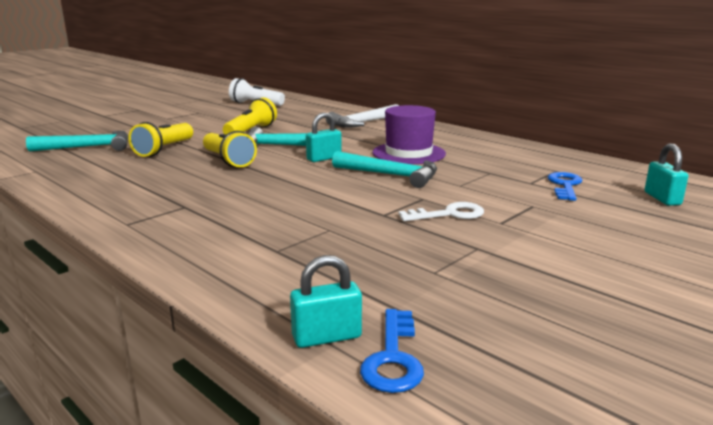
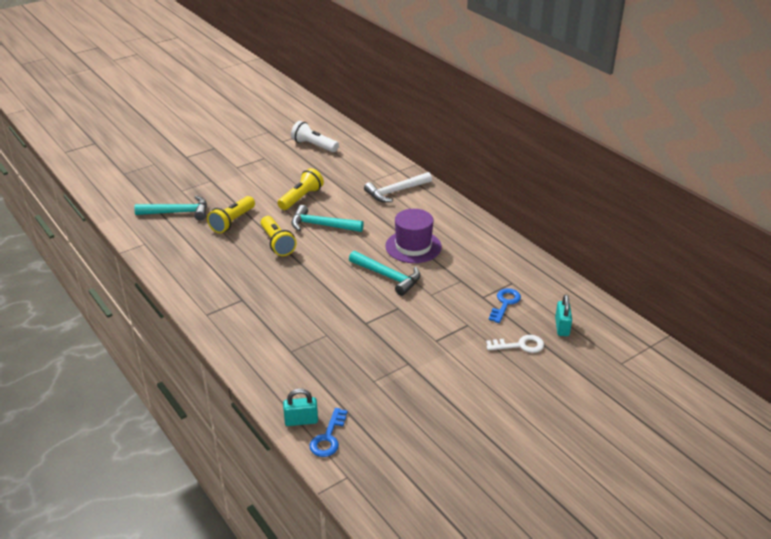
camera: 10 degrees right, 15 degrees up
(324, 158) = (347, 247): turquoise padlock -> none
(449, 214) = (407, 328): white key -> white key (520, 345)

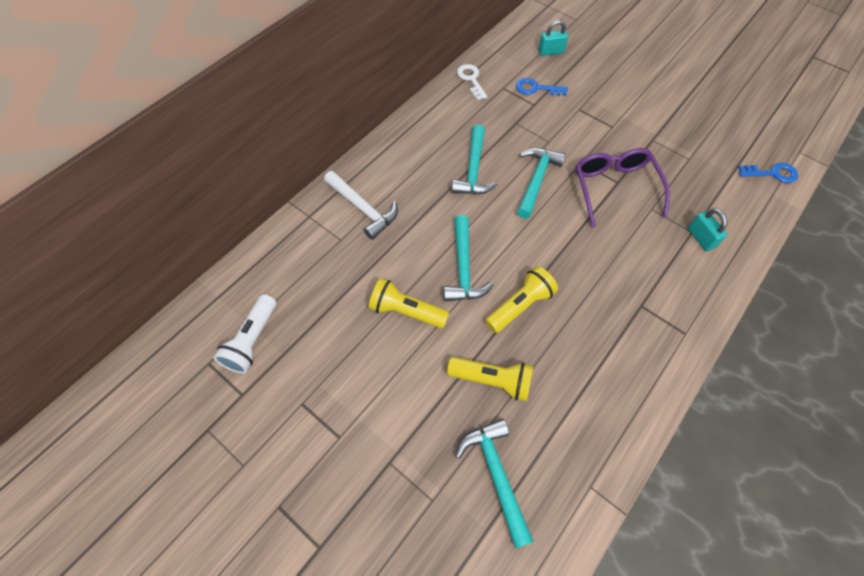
camera: 105 degrees left, 25 degrees up
(301, 421) = (768, 197): turquoise padlock -> turquoise padlock (700, 238)
(359, 319) = (614, 188): none -> purple glasses
(413, 246) = (473, 170): purple hat -> turquoise hammer
(520, 345) = (588, 73): white key -> white key (471, 80)

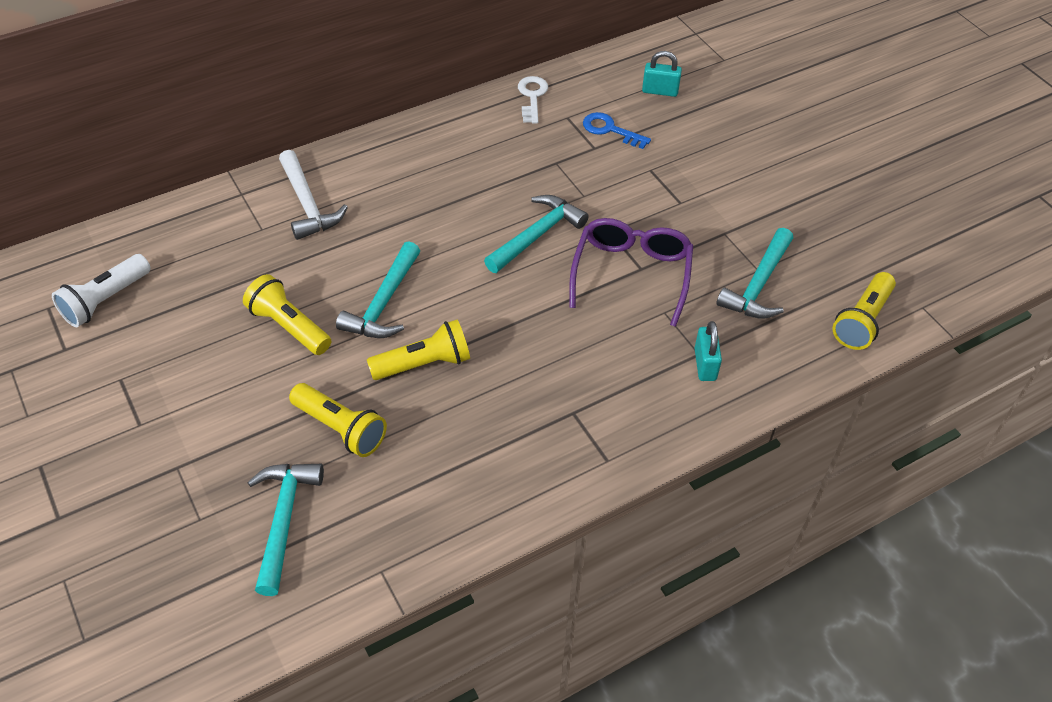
camera: 20 degrees right, 10 degrees down
(473, 170) = (466, 200): turquoise hammer -> turquoise hammer (758, 285)
(772, 173) = (862, 321): blue key -> yellow flashlight

